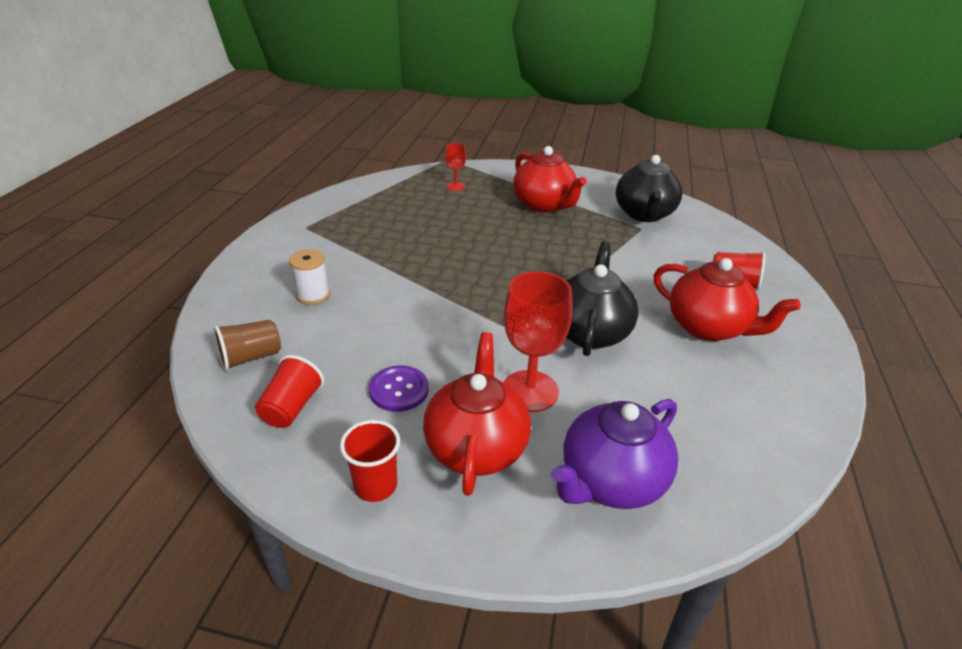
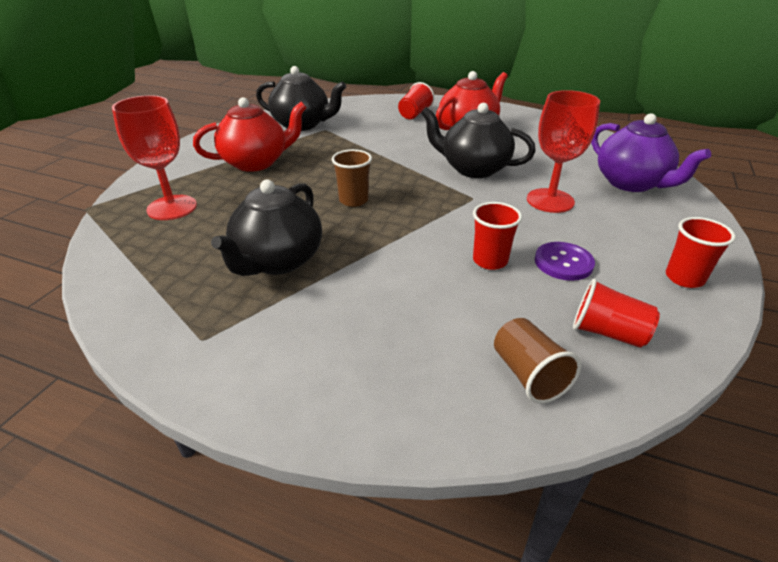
camera: 80 degrees left, 0 degrees up
(313, 295) = (395, 324): white spool -> none
(389, 238) = (277, 261): none -> black teapot
(398, 341) = (490, 261): none -> red cup
(455, 186) = (172, 207): red goblet -> red goblet, size x1.92
(476, 447) = (620, 228): red teapot -> none
(490, 260) = (353, 200): none -> brown cup

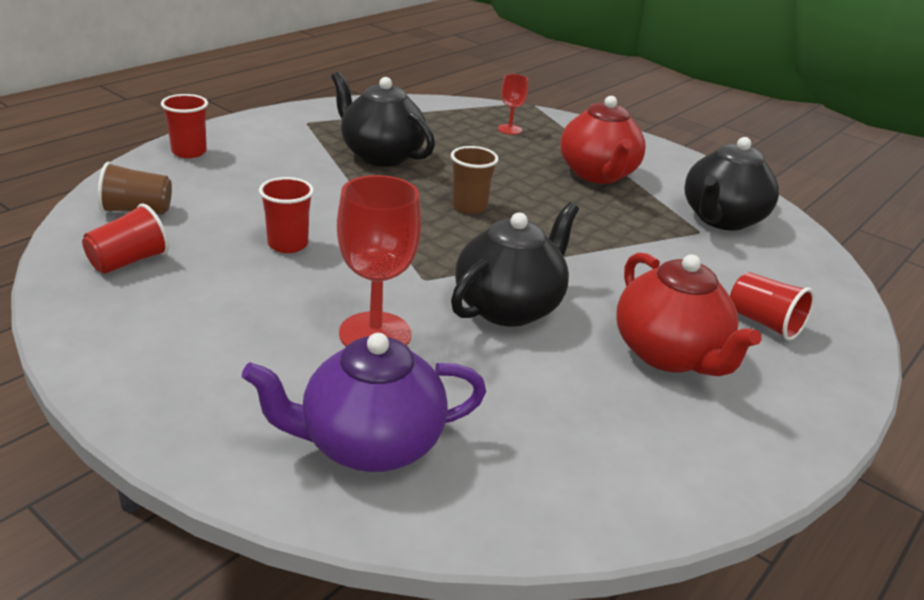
camera: 105 degrees right, 5 degrees down
(172, 207) = (509, 129): red goblet -> red goblet, size x0.52
(563, 263) = (241, 284): purple button -> none
(684, 278) = (132, 350): red cup -> red cup (189, 152)

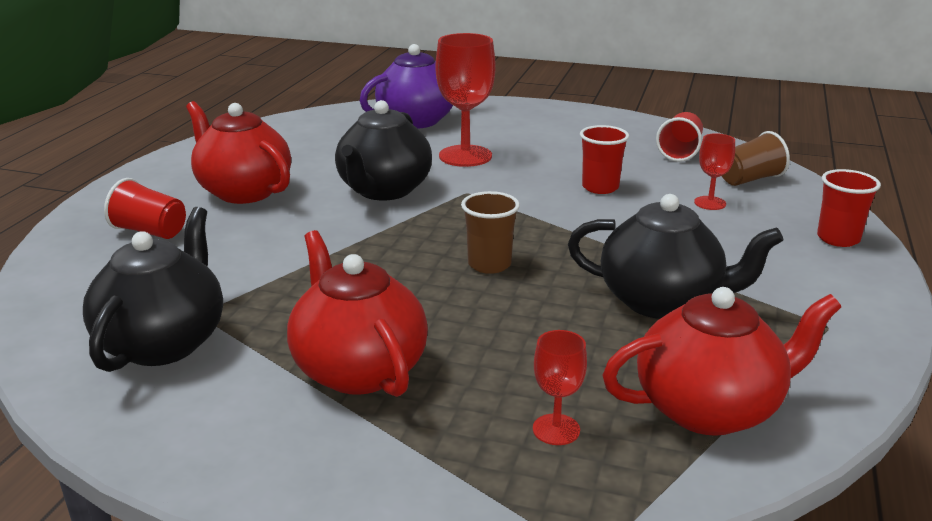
camera: 160 degrees right, 5 degrees down
(221, 201) = (710, 203): none -> red goblet
(427, 116) = (710, 409): none -> red teapot

